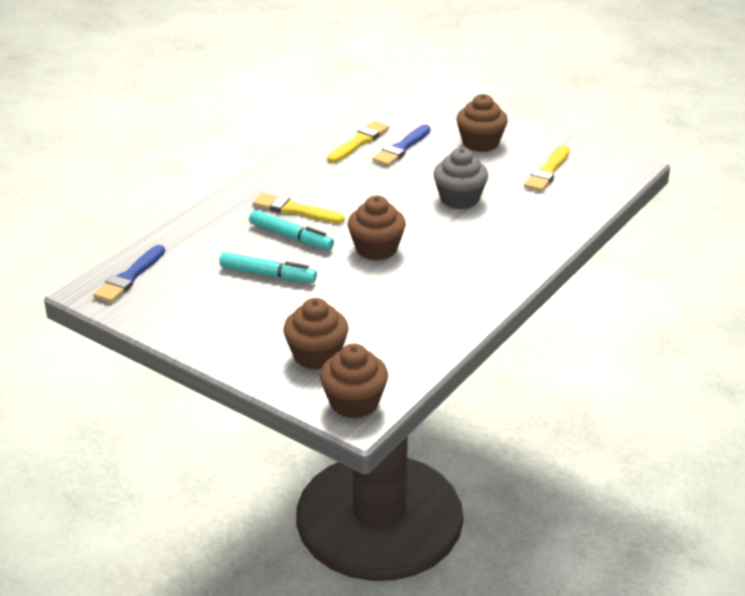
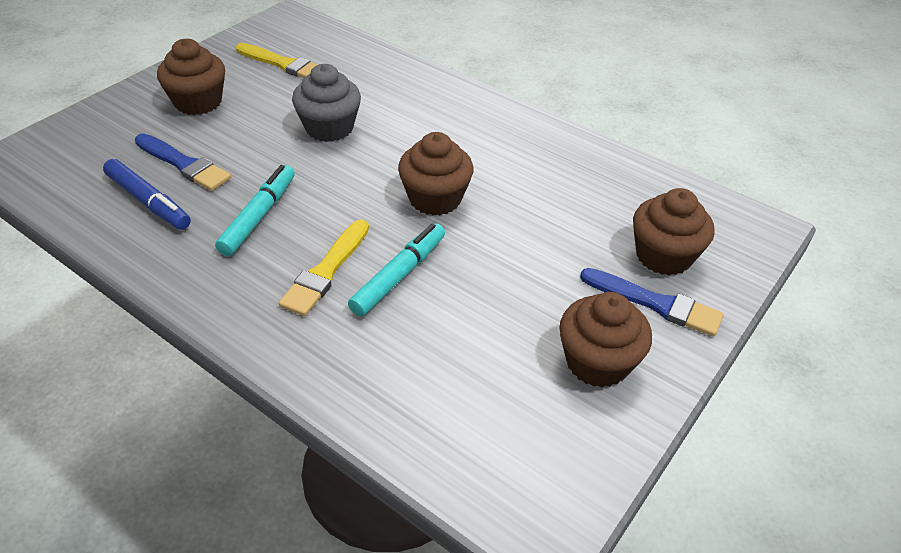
camera: 90 degrees left, 10 degrees up
(129, 277) = (502, 471): blue brush -> blue brush (655, 303)
(268, 275) = (493, 299): turquoise marker -> turquoise marker (258, 216)
(354, 403) = (741, 228): brown cupcake -> brown cupcake (597, 362)
(359, 142) = (148, 202): yellow brush -> blue marker

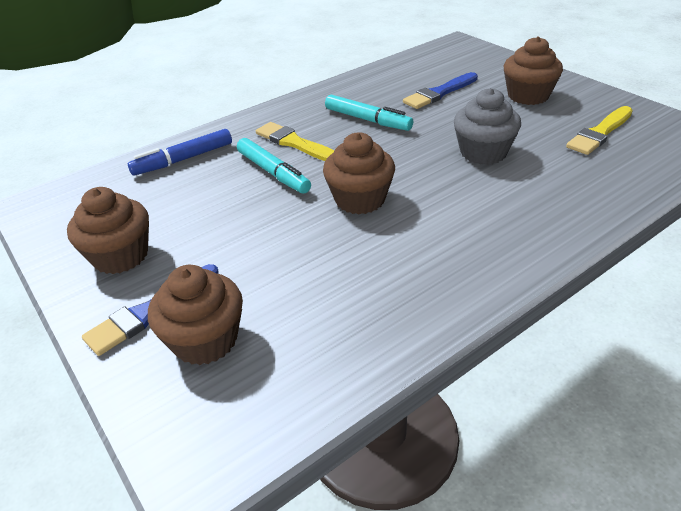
camera: 110 degrees right, 5 degrees down
(148, 202) = (398, 83): blue marker -> blue marker (183, 159)

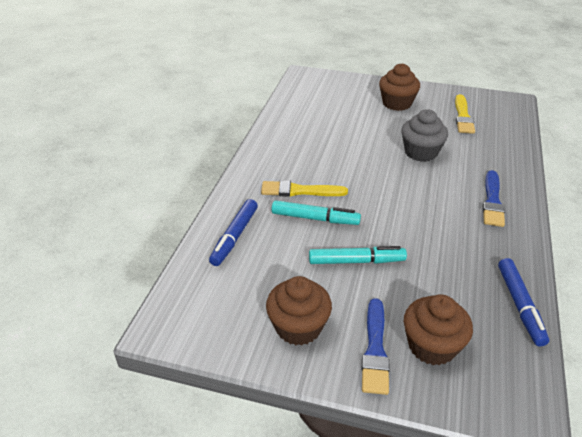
camera: 40 degrees left, 0 degrees up
(360, 199) = (394, 213): brown cupcake -> none
(362, 358) = (520, 305): none -> blue marker
(368, 120) = (324, 155): turquoise marker -> turquoise marker (356, 261)
(439, 93) = (343, 118): blue brush -> blue brush (492, 201)

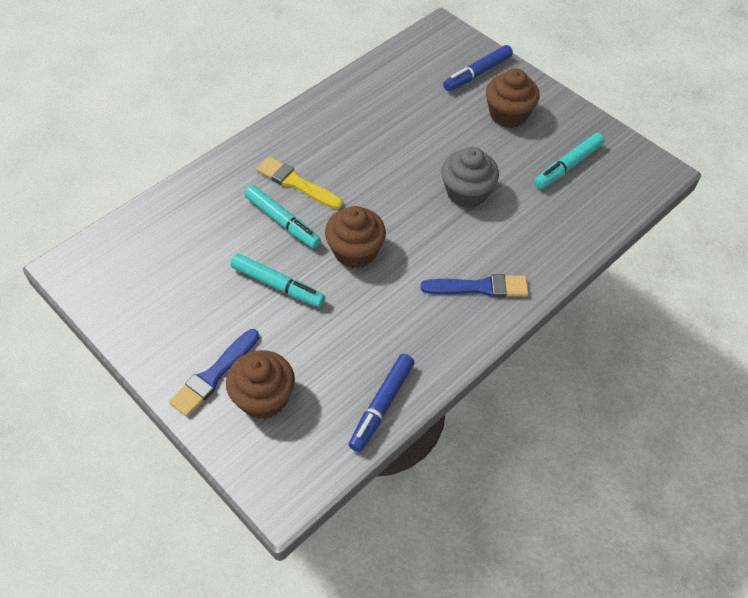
camera: 30 degrees right, 15 degrees up
(235, 237) = (195, 206): blue marker -> blue marker (477, 74)
(298, 327) = (171, 321): brown cupcake -> brown cupcake (355, 251)
(463, 116) = (568, 166): yellow brush -> turquoise marker
(492, 201) = (479, 287): blue brush -> blue brush turned 135 degrees counterclockwise

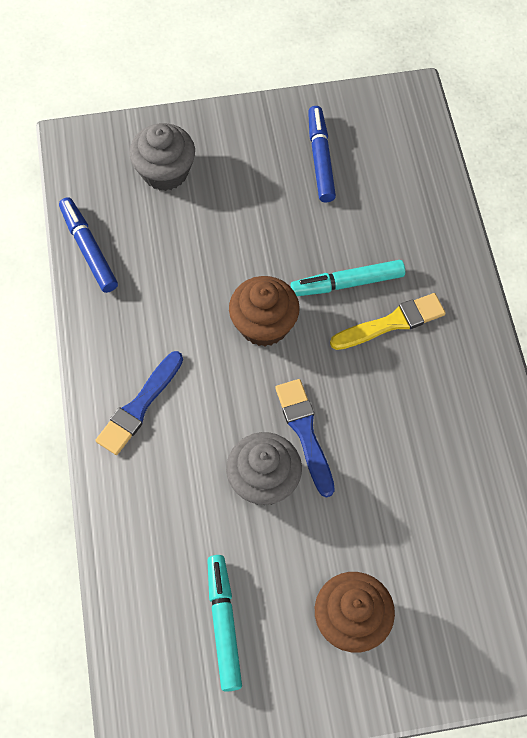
camera: 125 degrees right, 10 degrees up
(214, 375) = (214, 149): blue brush -> blue brush (305, 432)
(263, 398) = (165, 172): brown cupcake -> grey cupcake
(278, 285) = (272, 239): turquoise marker -> none
(477, 74) = (448, 637): blue marker -> blue marker (320, 158)

